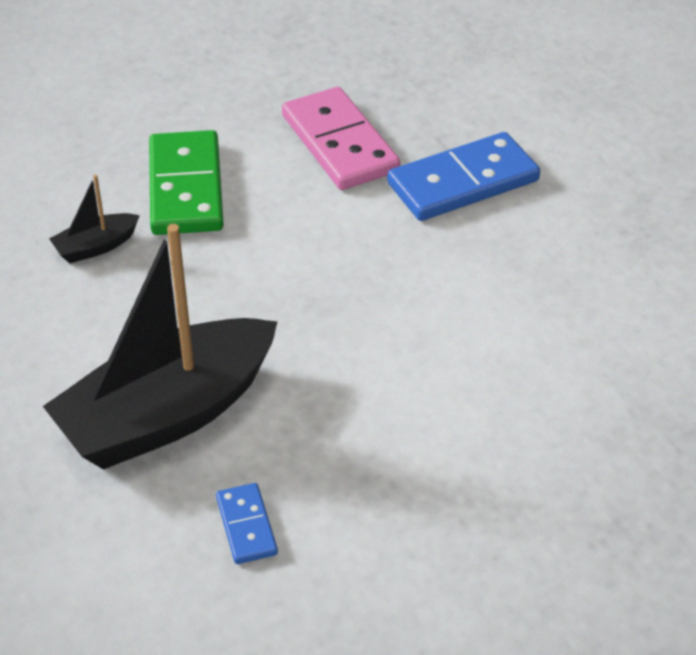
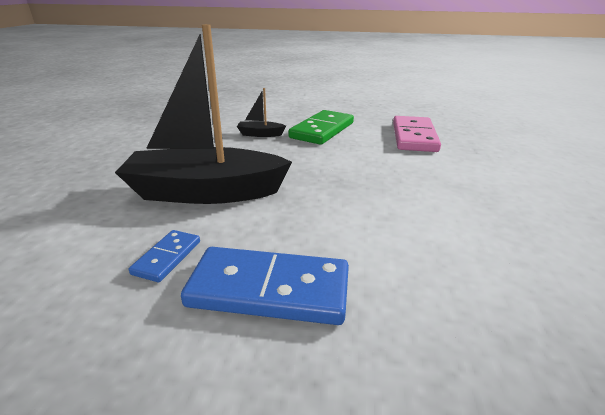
camera: 35 degrees right, 15 degrees down
(463, 182) = (476, 165): blue domino -> blue domino (269, 289)

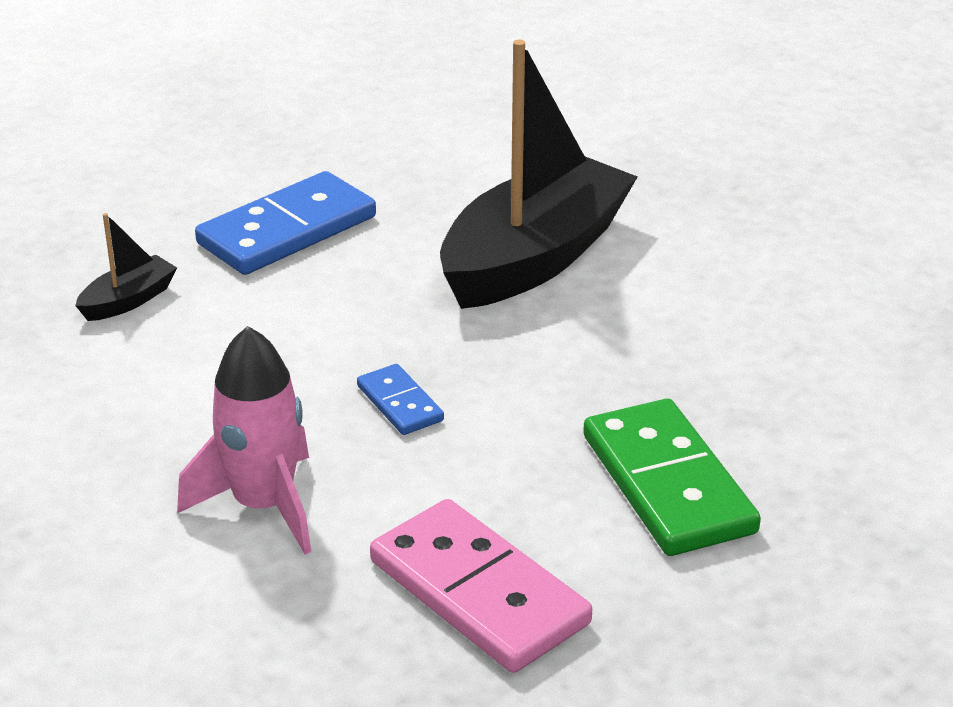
camera: 130 degrees right, 5 degrees up
(167, 257) = (413, 197): blue domino -> blue domino (400, 403)
(260, 134) = (730, 392): black boat -> black boat (128, 300)
(462, 178) = (263, 506): none -> pink rocket

